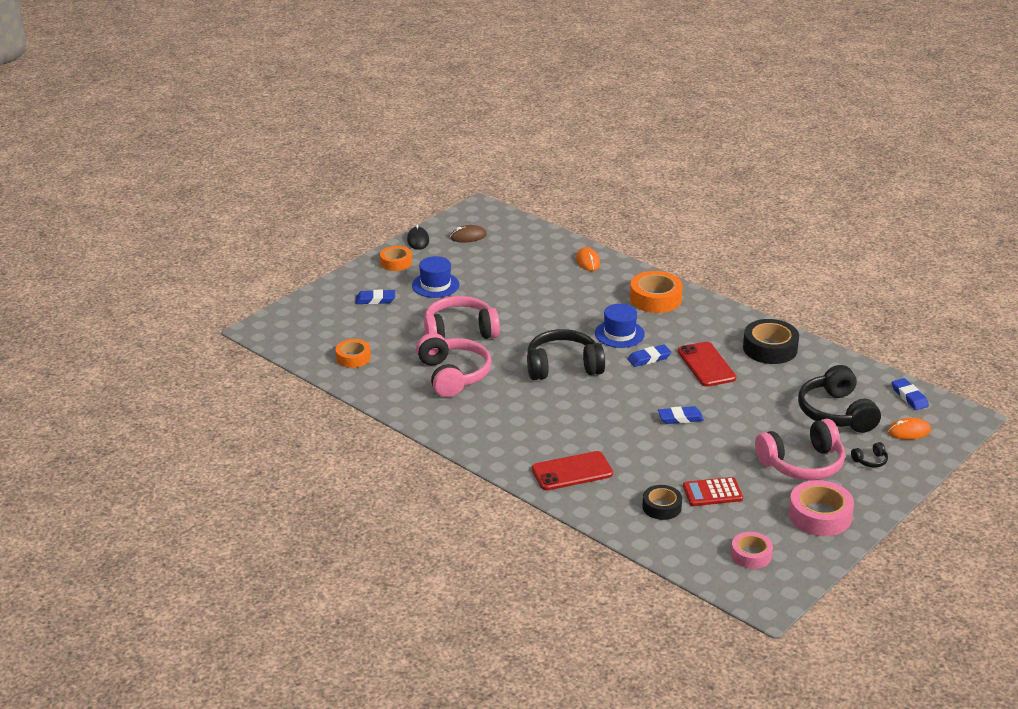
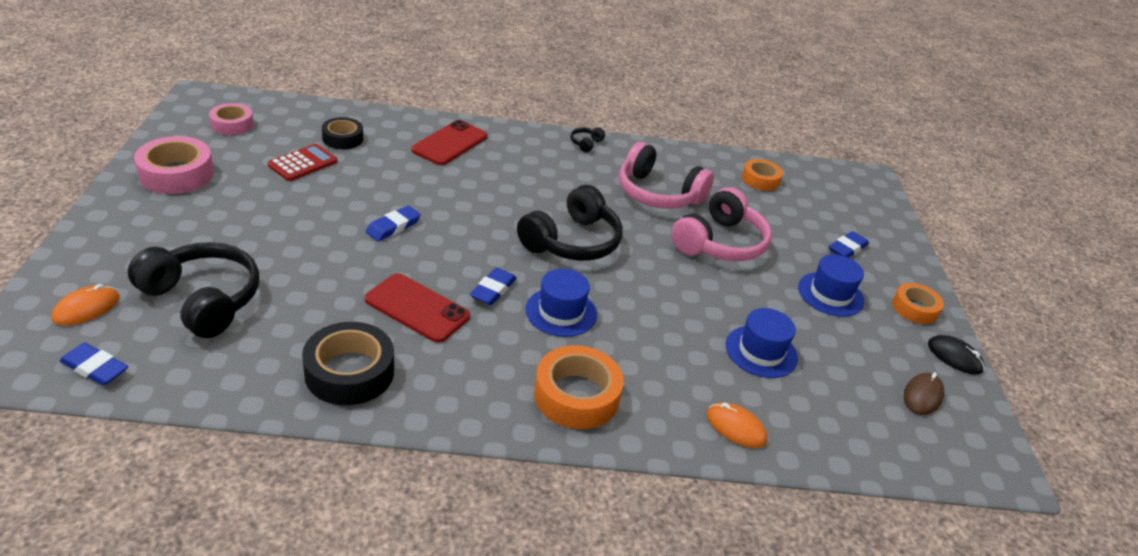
camera: 135 degrees right, 5 degrees up
(526, 279) = (761, 351): none -> blue hat
(802, 464) = (220, 220): pink headphones -> none
(870, 461) = (134, 250): black headphones -> black headphones (586, 143)

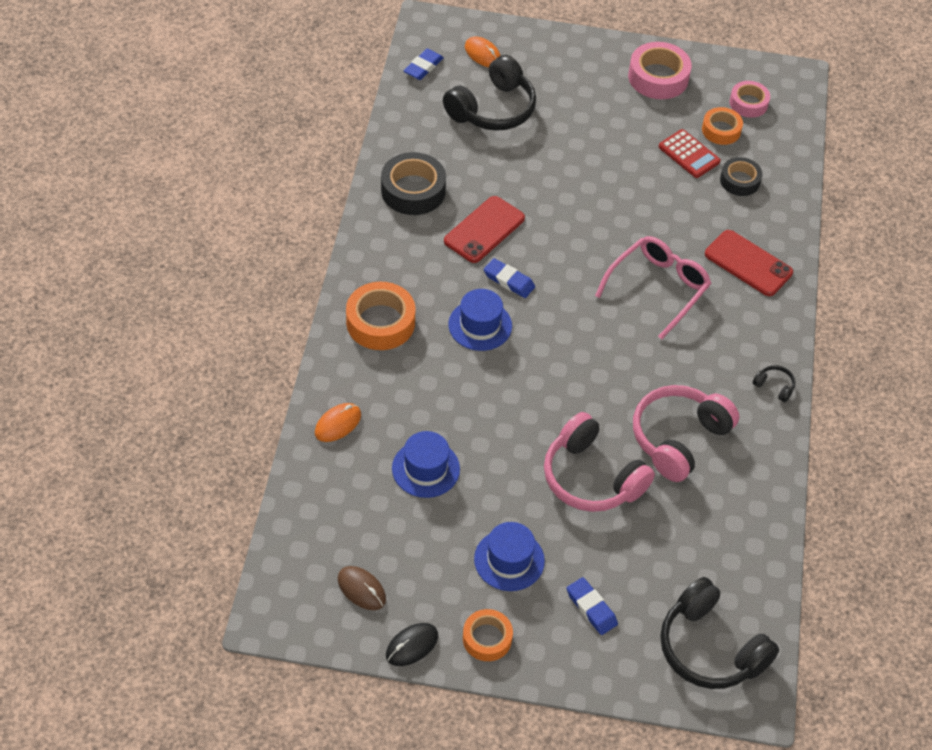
camera: 100 degrees right, 15 degrees up
(393, 227) = (595, 217): blue eraser -> none
(488, 194) = (657, 289): none -> pink glasses
(572, 242) = (583, 347): black headphones -> black headphones (710, 648)
(760, 180) = (725, 556): orange tape -> orange tape (721, 130)

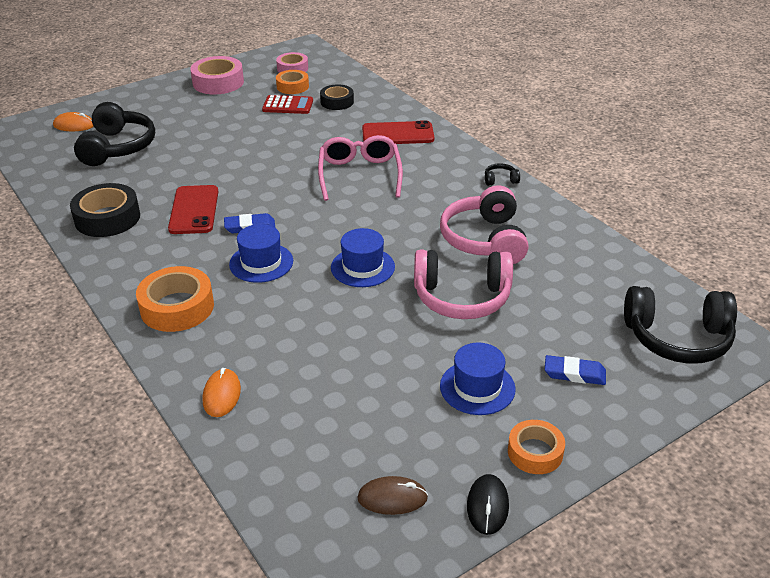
camera: 40 degrees left, 15 degrees down
(423, 67) = (33, 151): blue eraser -> none
(425, 469) = (335, 375): blue hat -> blue hat (362, 267)

